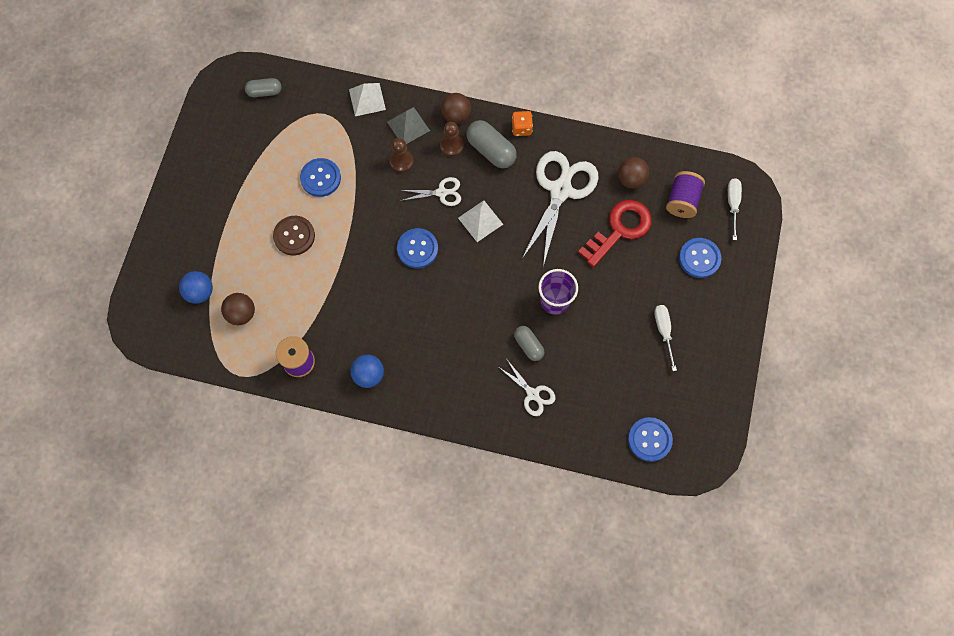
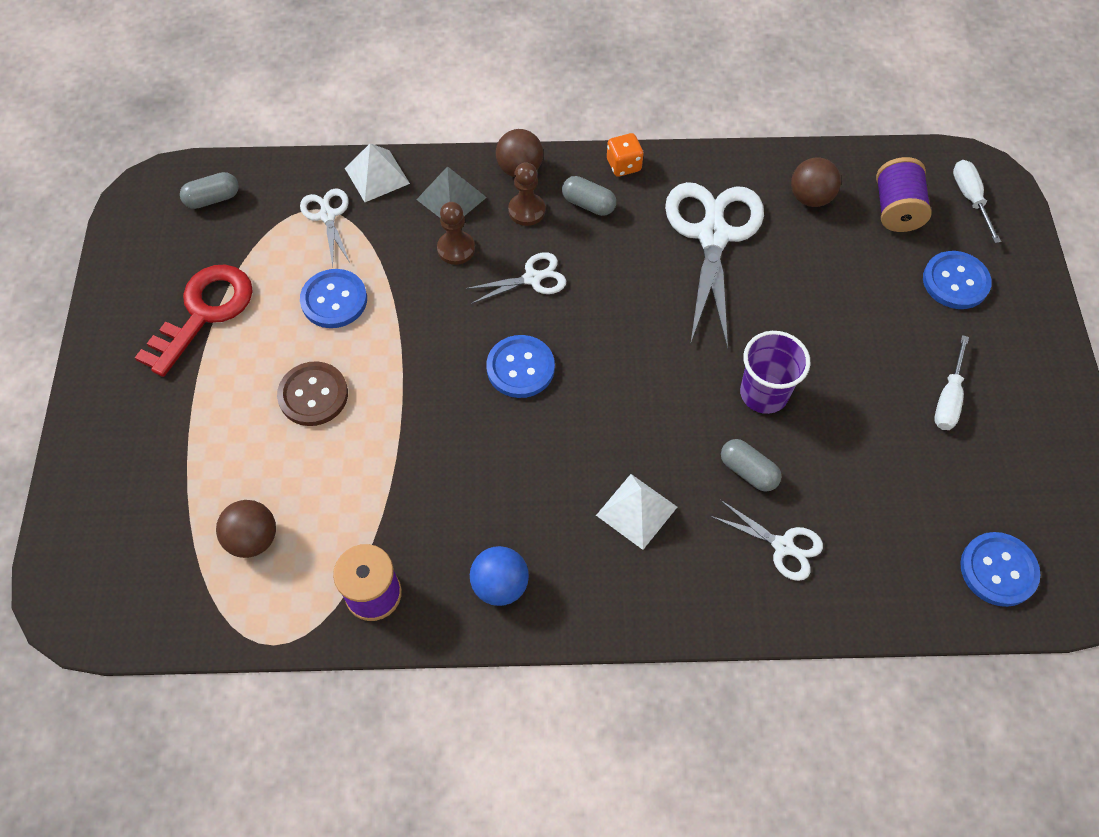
camera: 15 degrees left, 10 degrees down
(200, 292) = (172, 521): blue ball -> none
(330, 120) = (327, 216): none -> white scissors
(480, 221) = (606, 305): white pyramid -> white pyramid (636, 511)
(491, 150) = (588, 204): grey capsule -> grey capsule, size x0.63
(619, 229) = (821, 269): red key -> red key (204, 312)
(663, 331) = (948, 398): white screwdriver -> white screwdriver turned 135 degrees counterclockwise

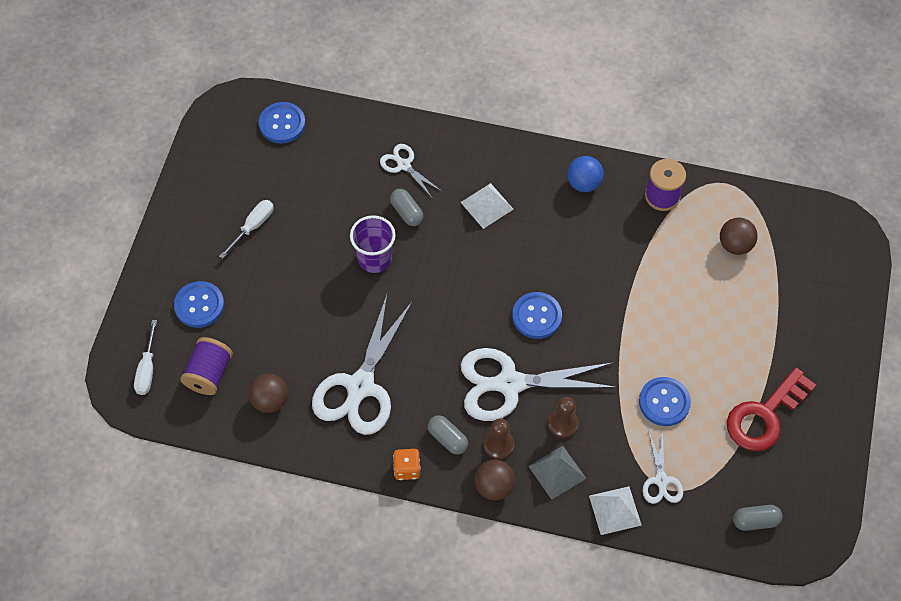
camera: 165 degrees left, 0 degrees up
(313, 395) = (687, 331): brown button -> none
(532, 278) = (510, 384): white scissors -> white scissors, size x2.02

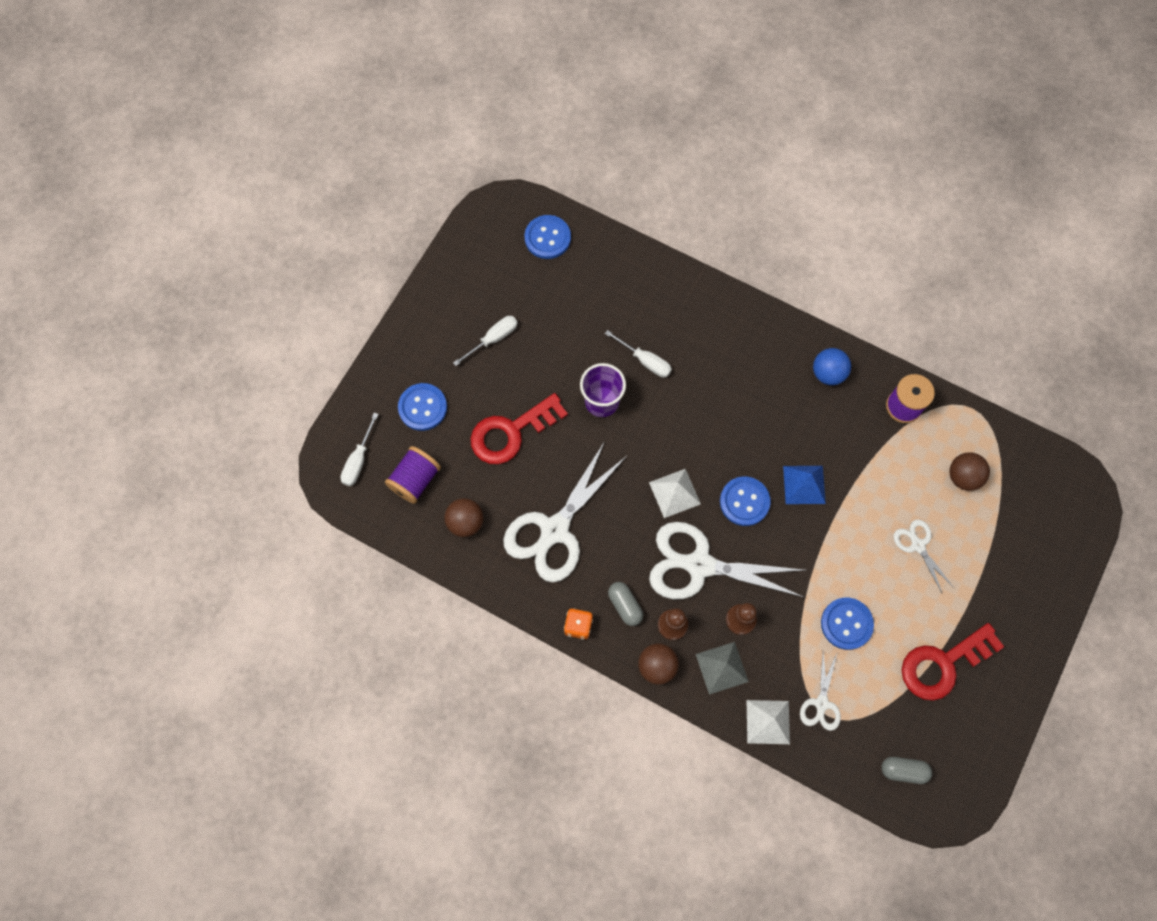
camera: 15 degrees right, 10 degrees up
(293, 307) = (511, 432): none -> red key
(404, 165) = (655, 310): white scissors -> white scissors (918, 545)
(407, 212) = (645, 361): grey capsule -> white screwdriver
(487, 205) = (725, 373): white pyramid -> white pyramid (674, 493)
(589, 287) = (804, 484): none -> blue pyramid

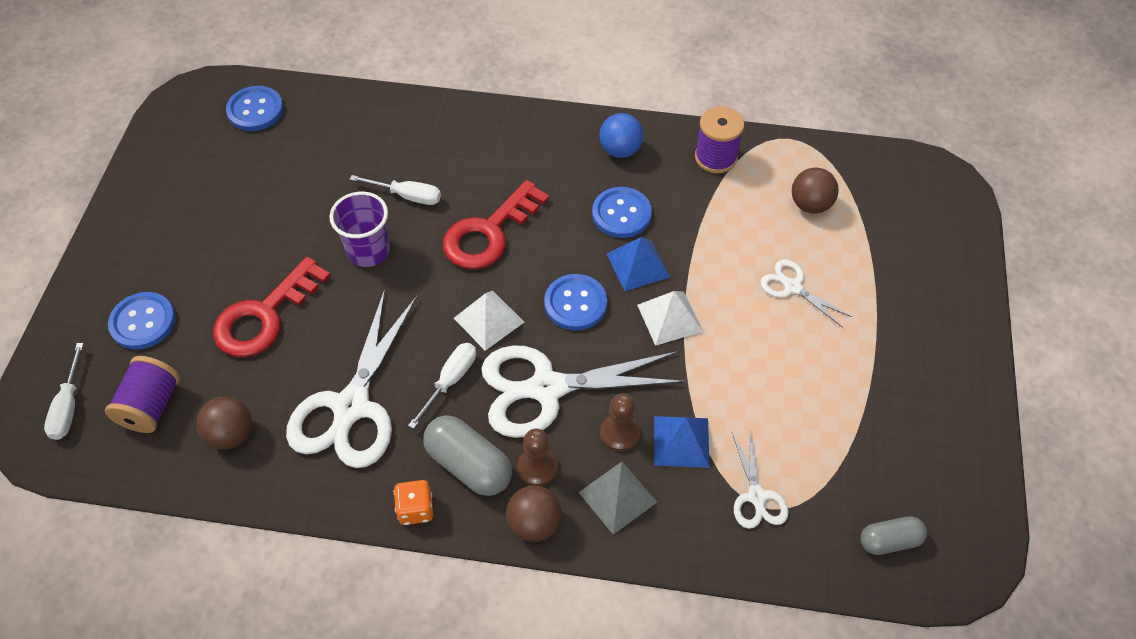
camera: 20 degrees left, 15 degrees down
(493, 339) = (216, 225): white screwdriver -> white screwdriver (450, 380)
(625, 605) = (469, 465): grey capsule -> grey capsule, size x1.59
(768, 722) = (699, 542): white pyramid -> white pyramid (669, 318)
(783, 642) = (681, 441): none -> blue pyramid
(846, 624) = (748, 396): blue button -> blue button (621, 214)
(943, 664) = (878, 403): red key -> red key (489, 233)

